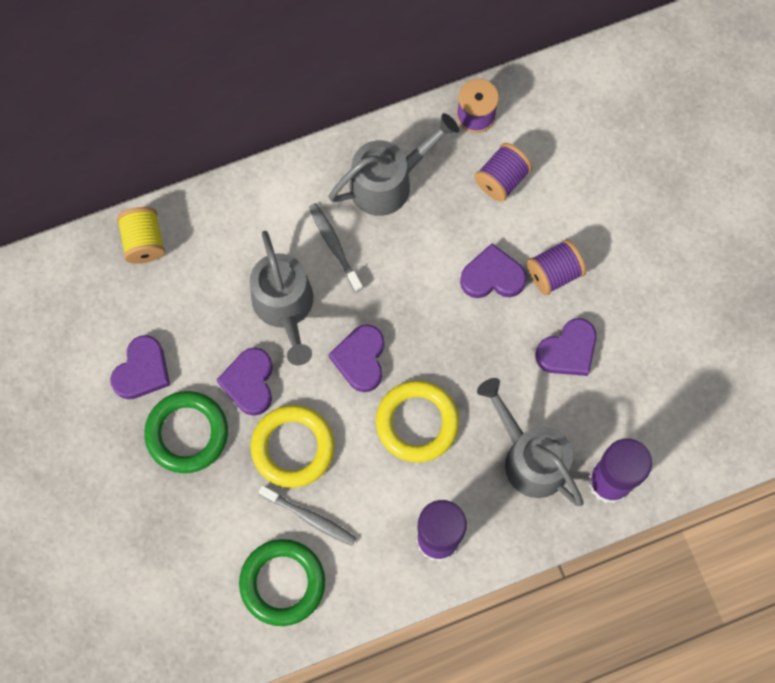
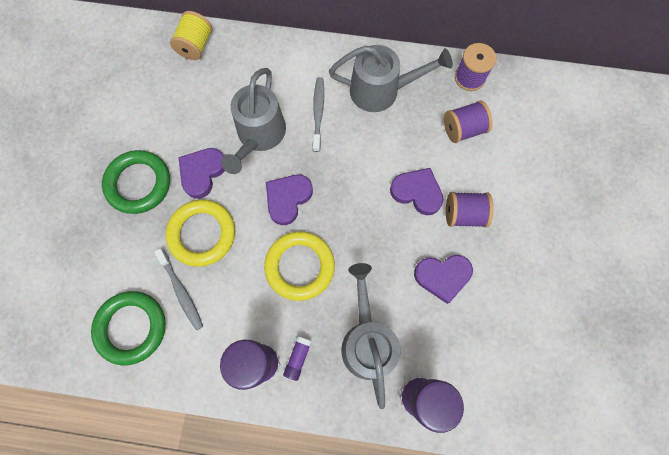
camera: 30 degrees right, 0 degrees up
(142, 371) = (138, 126): purple heart -> none
(471, 514) = (298, 358): none -> purple glue stick

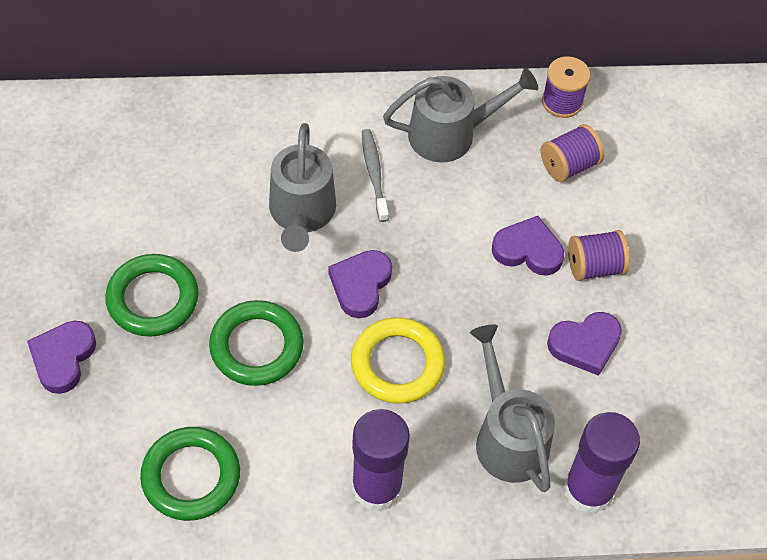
camera: 15 degrees left, 15 degrees down
(181, 291) = (247, 421): grey toothbrush -> none
(195, 45) = (185, 114): yellow spool -> none
(202, 173) = (237, 271): purple heart -> purple heart (63, 358)
(202, 234) = (256, 346): yellow ring -> green ring
(298, 358) = (423, 473): purple glue stick -> none

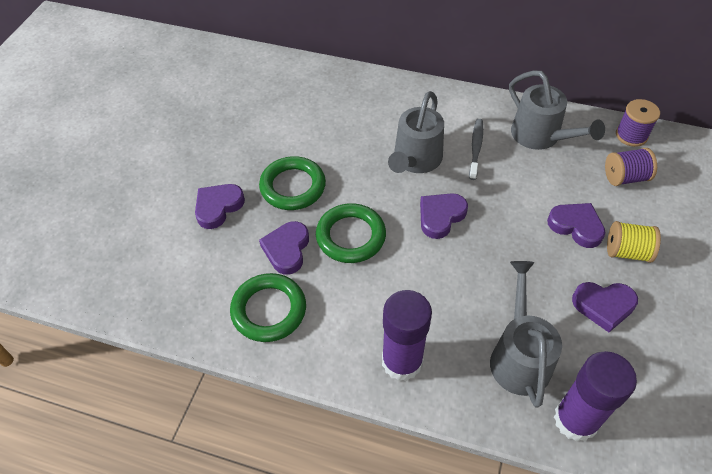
camera: 25 degrees right, 5 degrees down
(181, 389) = (287, 249): none -> purple heart
(397, 364) = (449, 277): yellow ring -> none
(451, 134) = (541, 137): grey watering can -> grey watering can turned 45 degrees clockwise
(594, 266) = (627, 252): purple spool -> yellow spool

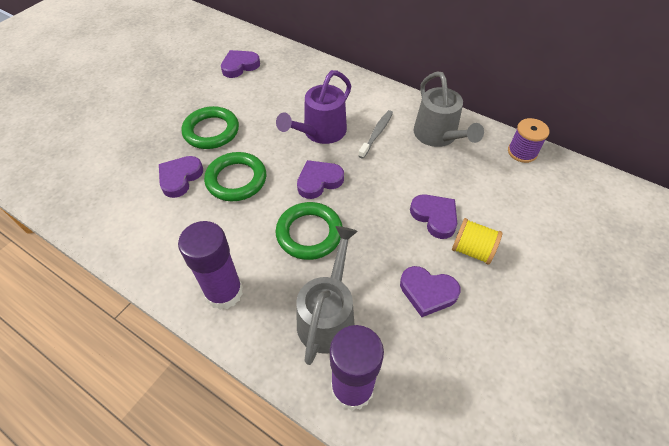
camera: 15 degrees right, 0 degrees up
(218, 207) = (146, 134): purple heart -> purple heart (239, 66)
(269, 310) = (140, 221): green ring -> green ring (309, 233)
(415, 160) = (320, 132): grey watering can -> purple watering can
(625, 177) = (500, 186): purple spool -> none

